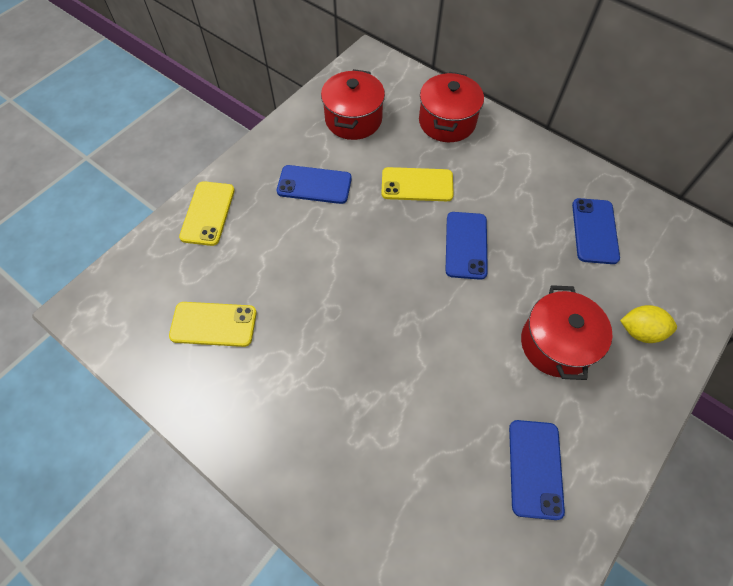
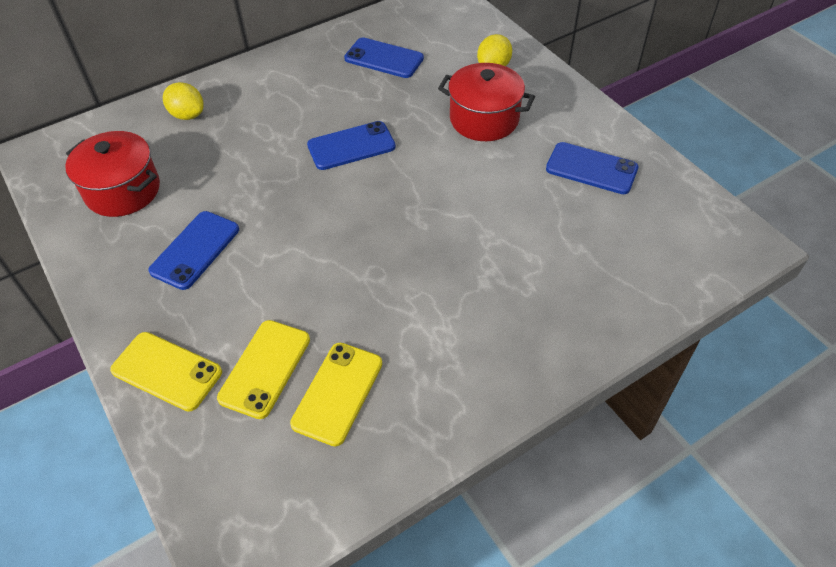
camera: 70 degrees left, 10 degrees down
(417, 185) = (254, 161): yellow phone -> yellow phone (265, 368)
(447, 122) = (187, 115): red pot -> yellow lemon
(466, 245) = (351, 146): blue phone -> blue phone turned 45 degrees counterclockwise

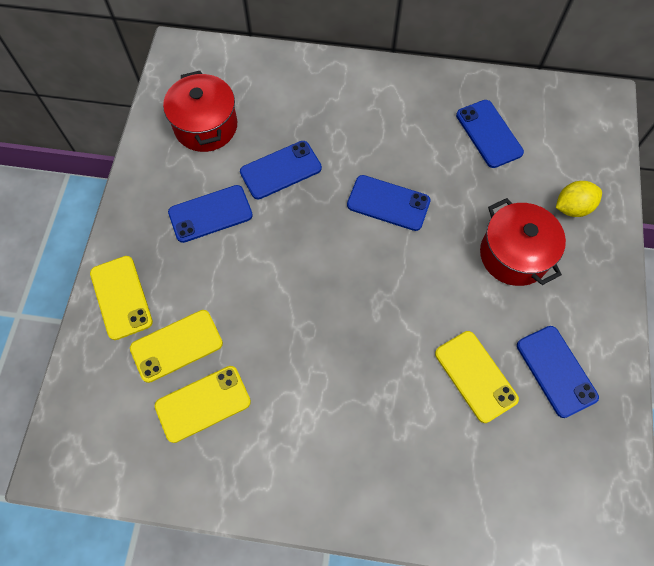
camera: 40 degrees right, 15 degrees up
(187, 115) = (299, 87): yellow lemon -> none
(231, 180) = (281, 170): none -> blue phone
(540, 211) = (475, 376): none -> yellow phone

